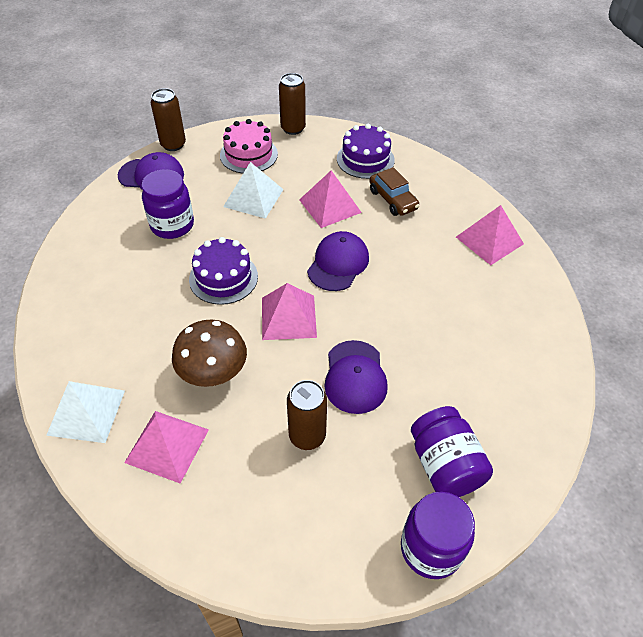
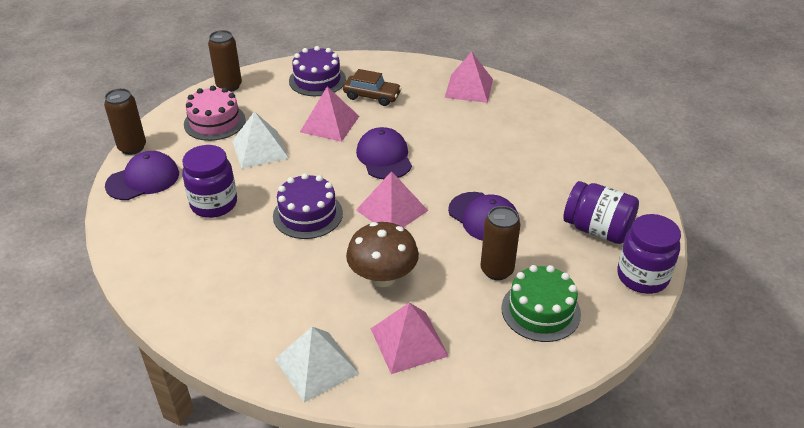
camera: 40 degrees left, 10 degrees down
(298, 504) = (540, 310): none -> green cake

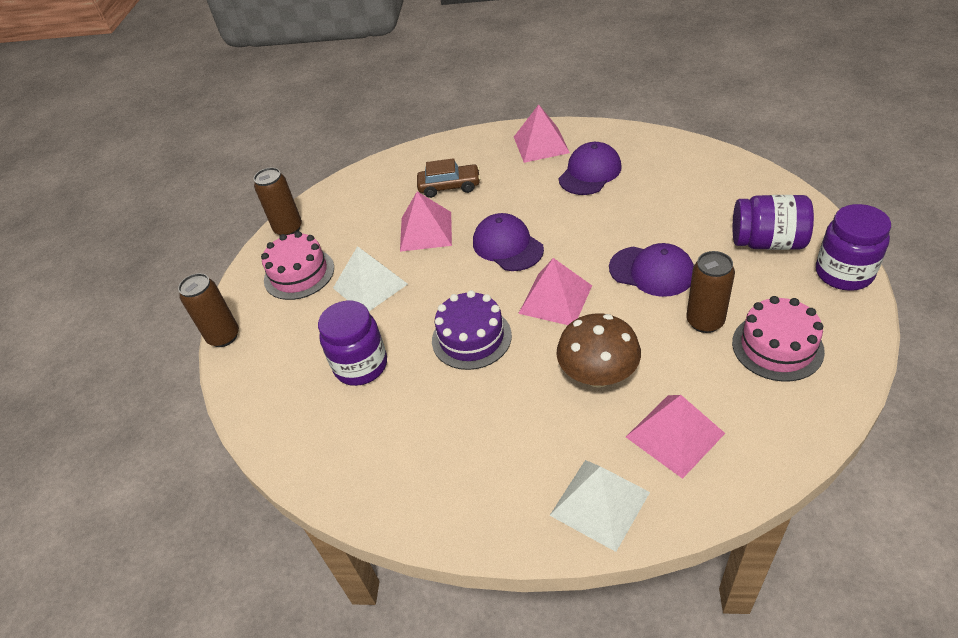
camera: 15 degrees left, 5 degrees up
(143, 179) = (261, 368): purple cap -> purple cap (590, 172)
(317, 80) = (380, 189): purple cake -> none
(540, 310) = (777, 346): green cake -> pink cake

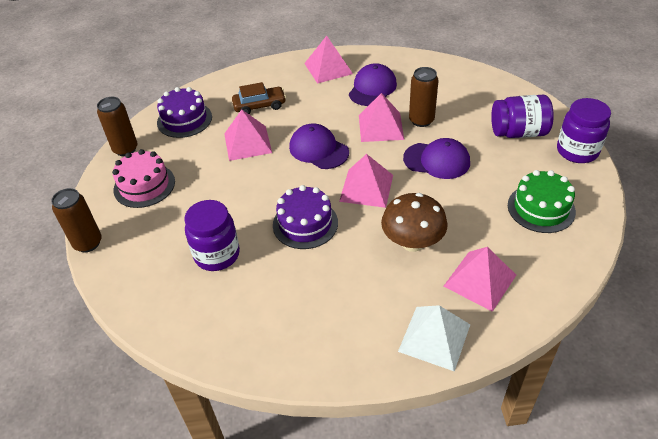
camera: 15 degrees left, 0 degrees up
(360, 198) = (184, 119): none -> purple cake
(370, 286) = (209, 190): white pyramid -> none
(589, 222) = (380, 127): none -> pink pyramid
(705, 321) = (484, 195): brown can -> brown can (421, 120)
(777, 346) = (541, 208): pink cake -> green cake

